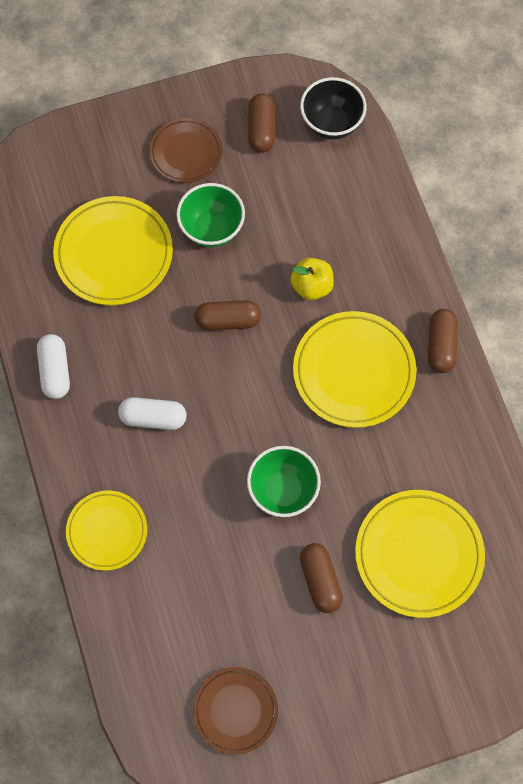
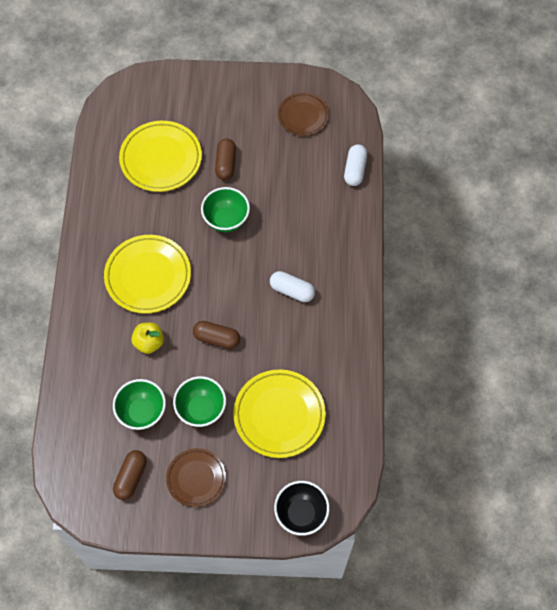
camera: 160 degrees left, 5 degrees down
(55, 371) = (348, 343): white capsule -> white capsule (355, 170)
(107, 531) = (345, 232): yellow plate -> none
(281, 202) = (142, 412): none -> green bowl
(331, 123) = (76, 463): black bowl -> black bowl (301, 514)
(441, 345) = (83, 273): brown capsule -> none

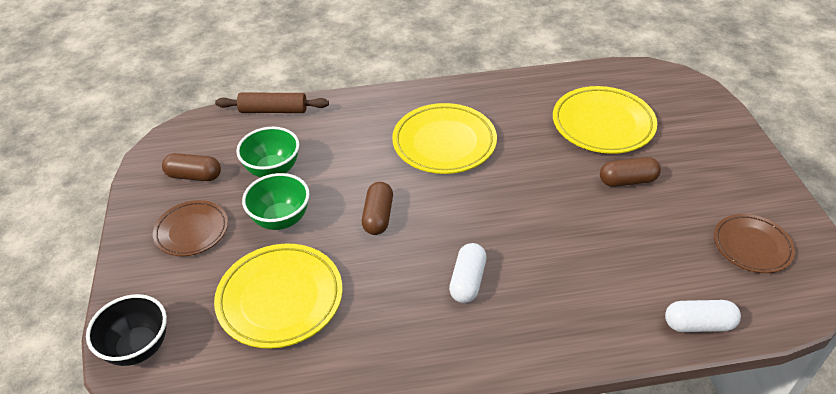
camera: 80 degrees right, 20 degrees down
(62, 407) = (273, 110): none -> brown rolling pin
(149, 342) = (360, 159): yellow apple -> none
(226, 220) = (547, 195): green bowl -> none

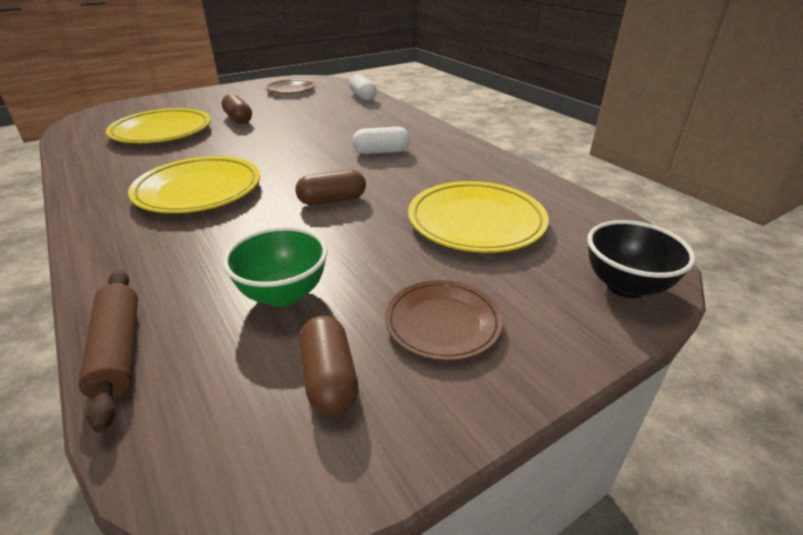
camera: 115 degrees left, 10 degrees down
(281, 219) = (373, 256): green bowl -> none

